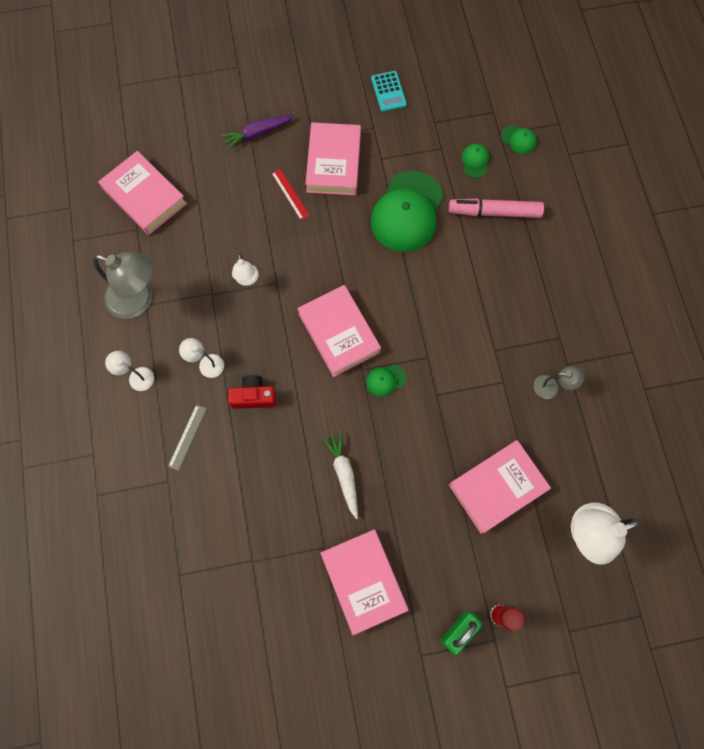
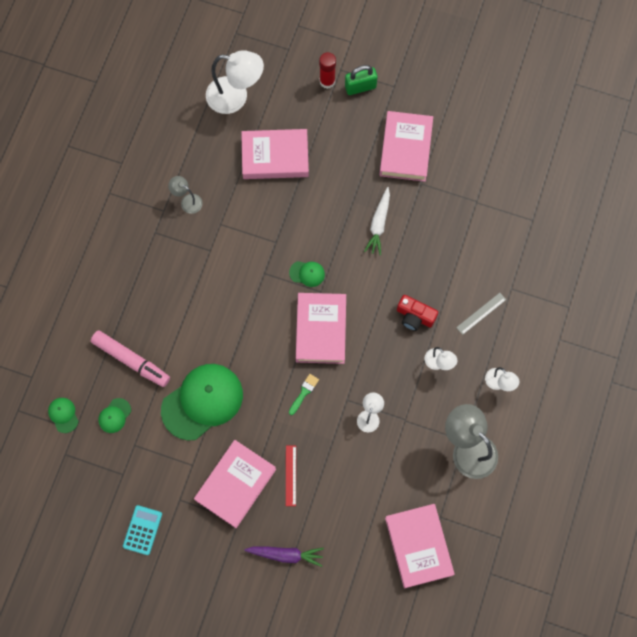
camera: 150 degrees left, 0 degrees up
(320, 268) = (304, 392): none -> green brush

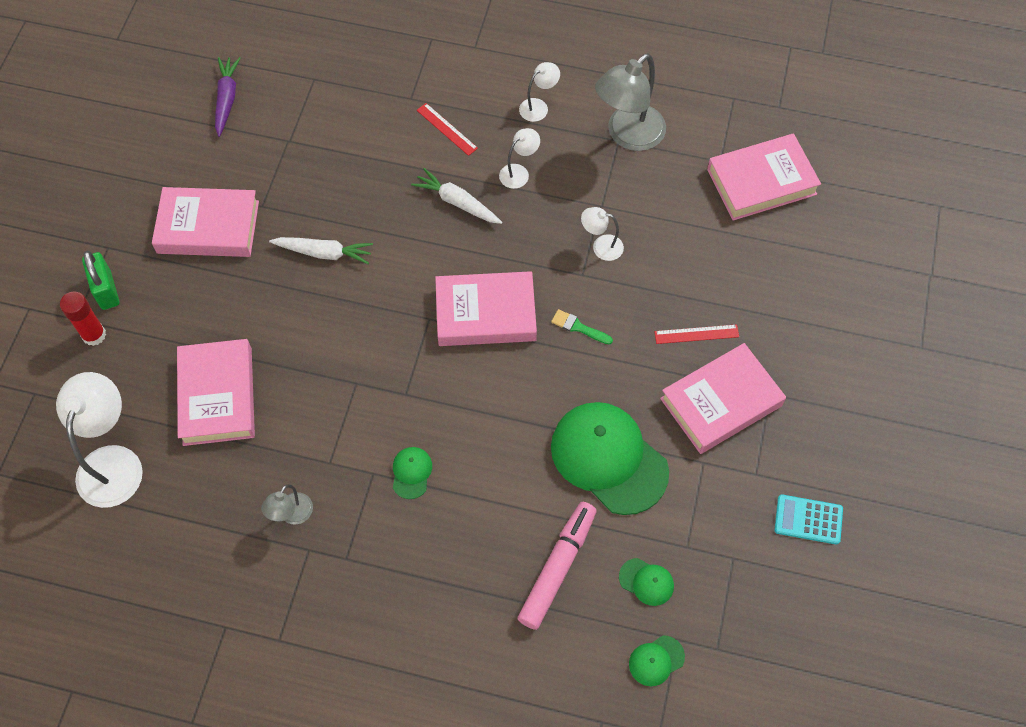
camera: 95 degrees left, 10 degrees down
(235, 484) = (721, 402): pink book -> pink book turned 60 degrees counterclockwise
(286, 554) = (803, 331): purple carrot -> purple carrot (226, 99)
(307, 273) = (403, 337): green cap -> green cap (411, 473)
(415, 316) = (457, 202): red camera -> white carrot
(481, 313) = (447, 129): grey ruler -> red ruler

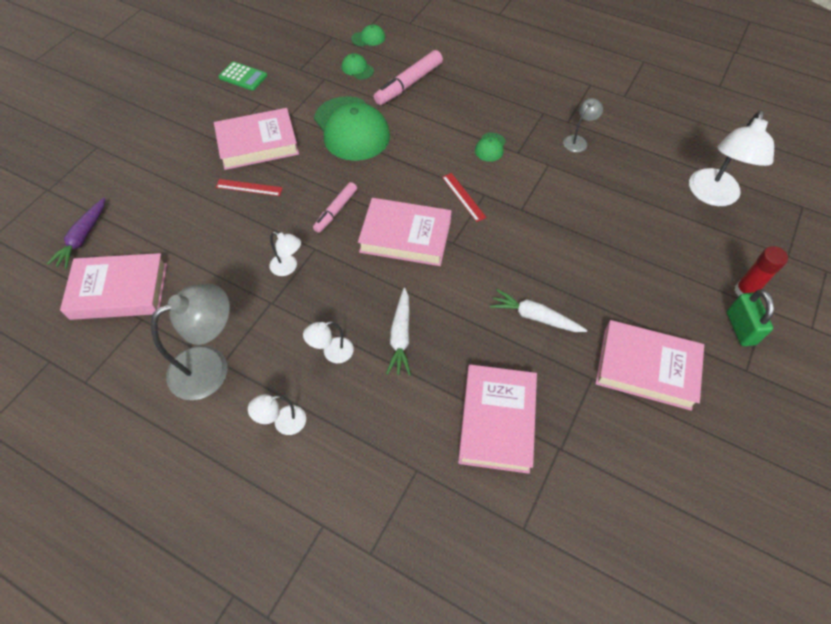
camera: 165 degrees left, 5 degrees down
(218, 396) = (632, 223): pink book -> pink book (496, 421)
(226, 99) = (630, 525): purple carrot -> purple carrot (83, 238)
(447, 129) = (388, 419): red ruler -> red ruler (463, 197)
(457, 202) = (401, 336): white carrot -> white carrot turned 45 degrees clockwise
(578, 327) = (336, 211): green brush -> pink marker
(808, 519) = (243, 77): turquoise calculator -> green calculator

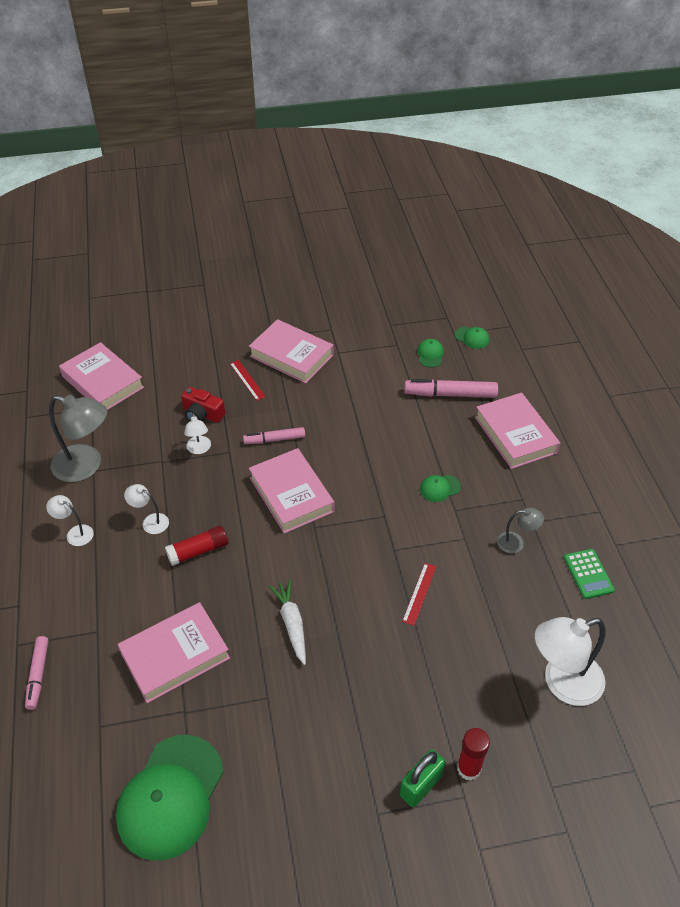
camera: 50 degrees right, 10 degrees down
(83, 238) = (126, 335): purple carrot -> none
(243, 77) = (346, 302): green calculator -> green calculator (588, 574)
(251, 241) = (202, 414): none -> red camera
(351, 129) = (363, 394): green cap -> green cap (170, 796)
(401, 336) = (198, 551): white carrot -> red glue stick
(423, 552) = (38, 675): none -> pink marker
(463, 197) = (367, 504): red ruler -> red ruler (419, 593)
(646, 368) = (311, 732): pink book -> pink book (515, 435)

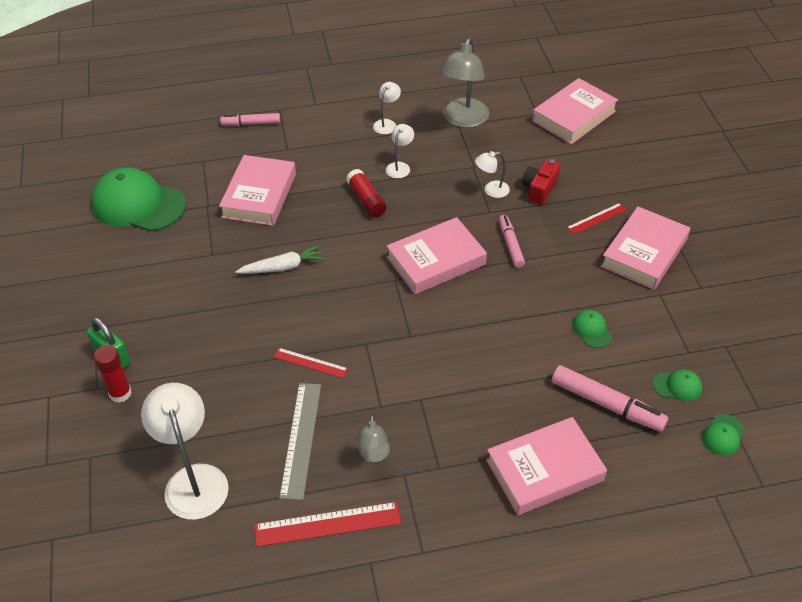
camera: 90 degrees right, 0 degrees up
(175, 655) = (259, 195): pink book -> pink book turned 45 degrees clockwise
(439, 488) = (451, 386): green cap -> green cap (591, 330)
(450, 394) = (607, 404): pink marker -> pink marker turned 120 degrees clockwise
(507, 597) = (301, 439): none -> grey ruler
(588, 574) = (327, 524): green calculator -> red ruler

